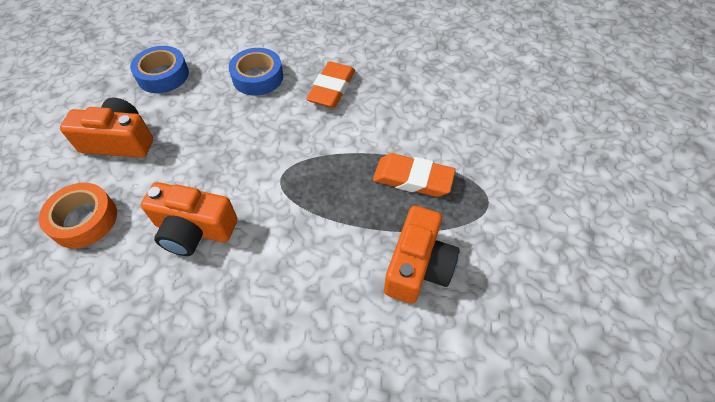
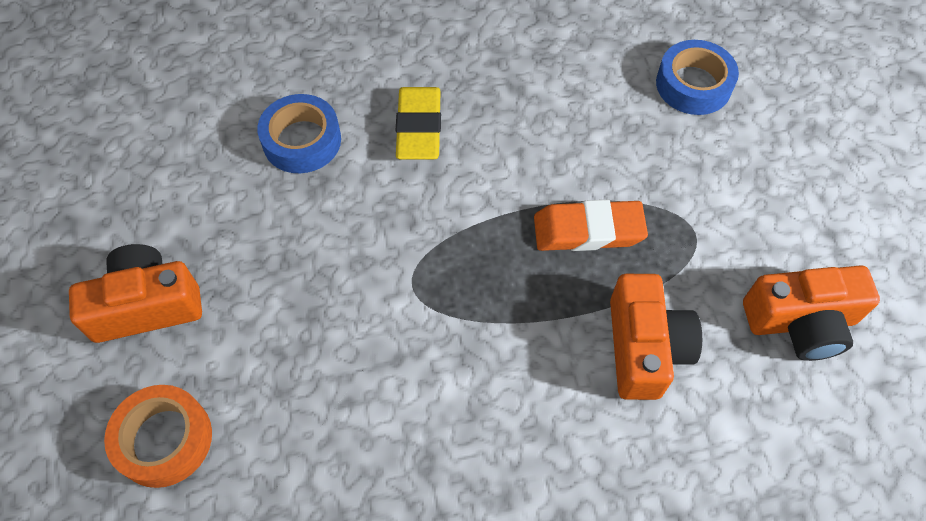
camera: 20 degrees left, 5 degrees up
(163, 75) = (153, 179): blue tape -> blue tape (693, 85)
(194, 229) = (331, 399): orange camera -> orange camera (800, 322)
(332, 89) = (419, 128): orange eraser -> yellow eraser

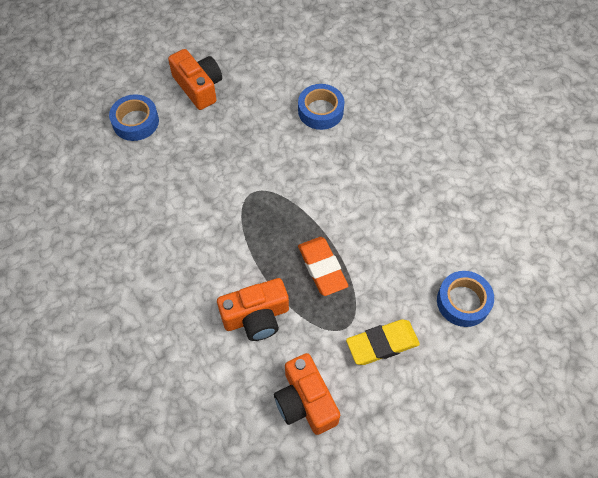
camera: 70 degrees right, 0 degrees up
(164, 439) = (135, 122): orange tape -> blue tape
(419, 128) = (355, 161): yellow eraser -> yellow eraser (382, 344)

